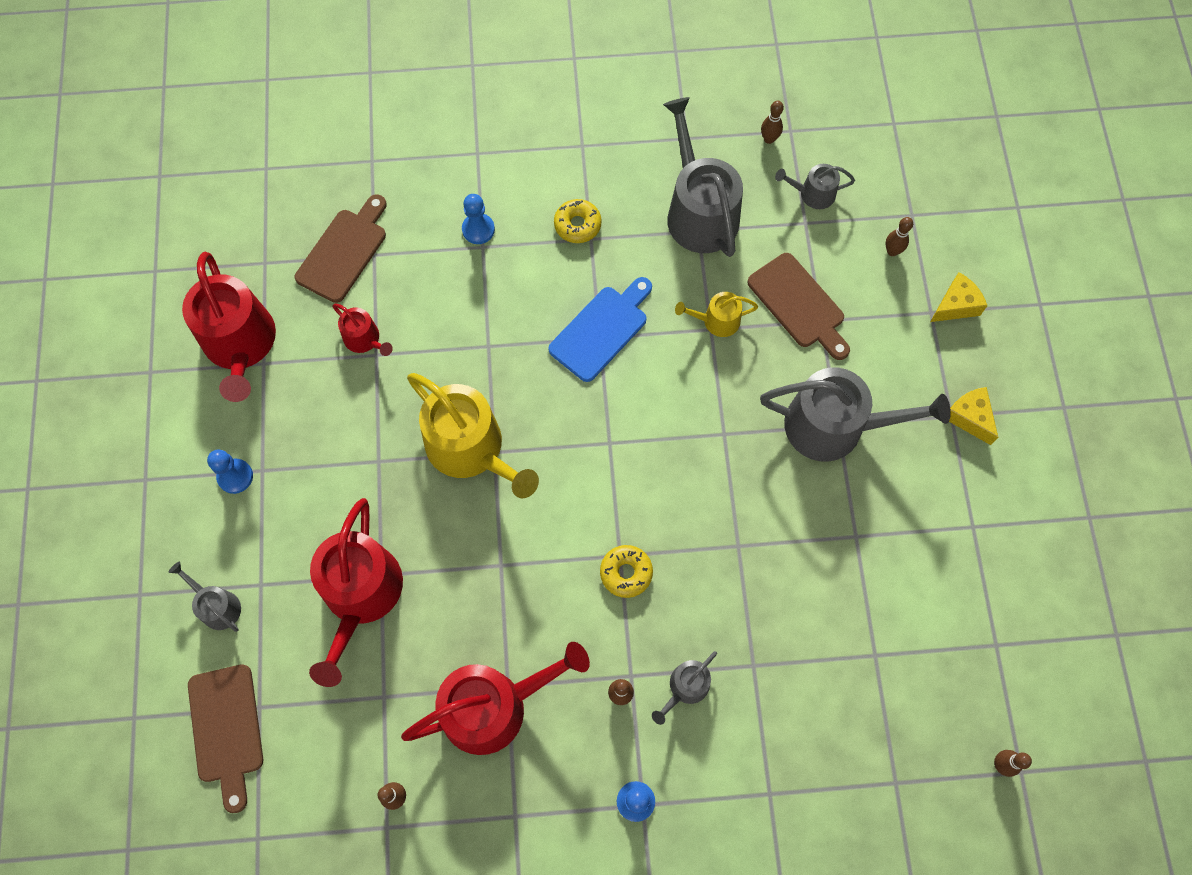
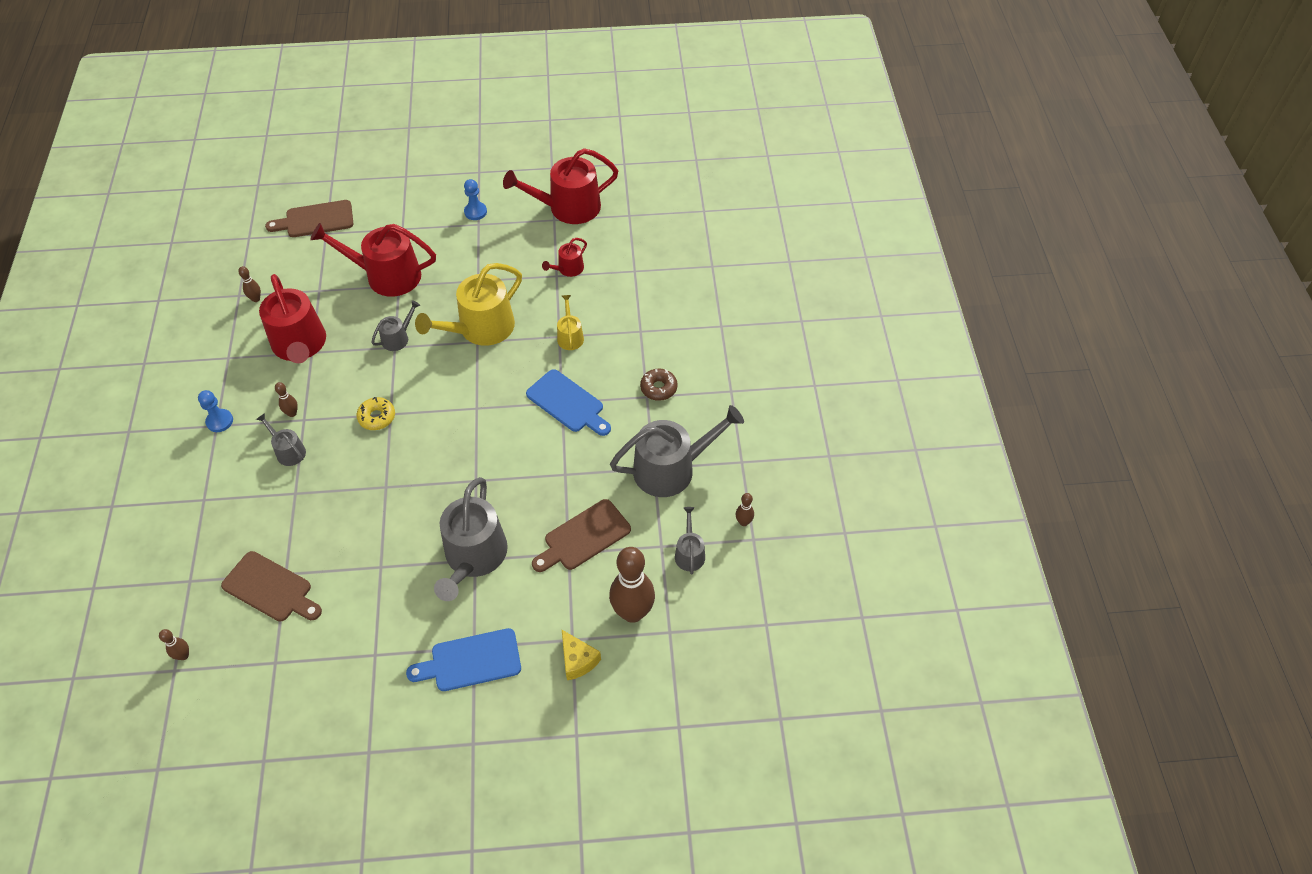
camera: 90 degrees right, 15 degrees down
(217, 606) = (392, 210): grey watering can -> grey watering can (398, 338)
(344, 251) = (637, 255): brown cutting board -> brown cutting board (270, 588)
(478, 229) = (654, 328): blue pawn -> none
(577, 225) = (658, 388): yellow donut -> brown donut
(717, 321) = (572, 478): yellow watering can -> yellow watering can (570, 336)
(892, 251) = (632, 612): brown bowling pin -> brown bowling pin, size x2.28
(969, 417) = (471, 661): yellow cheese -> blue cutting board

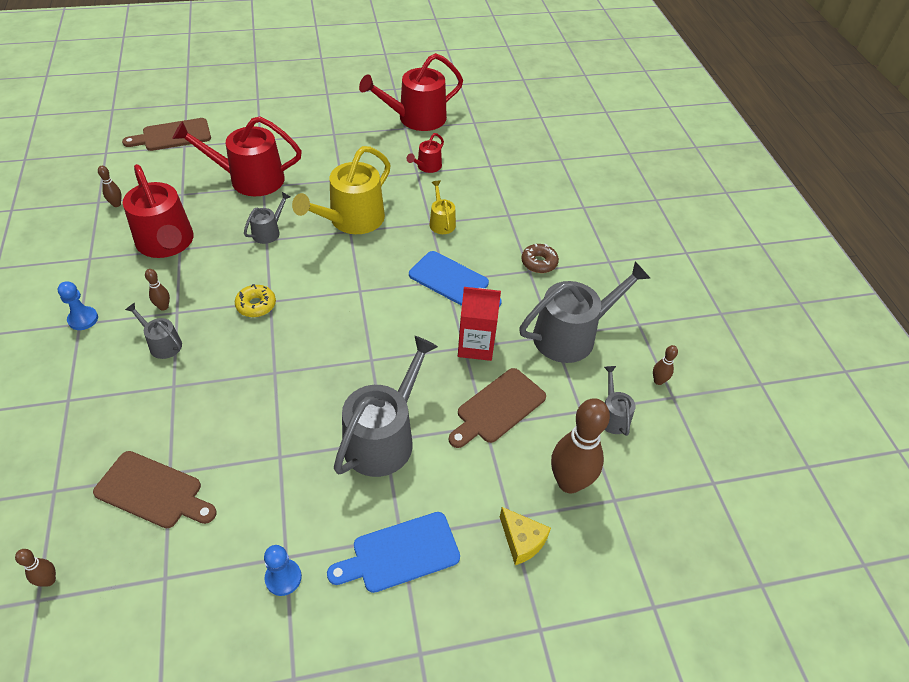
camera: 10 degrees left, 5 degrees down
(474, 557) = (383, 437): grey watering can -> grey watering can turned 150 degrees counterclockwise
(475, 212) = (329, 124): blue pawn -> blue pawn (283, 578)
(576, 473) = (476, 345): none -> red carton

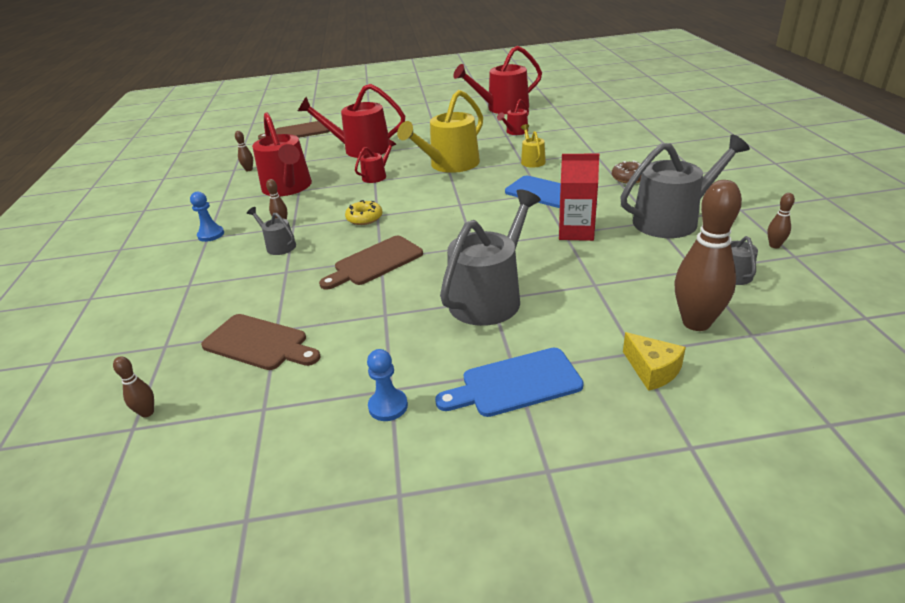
camera: 10 degrees right, 15 degrees down
(268, 232) = (376, 176): grey watering can -> red watering can
(498, 408) = (606, 272): brown cutting board -> brown cutting board (375, 262)

